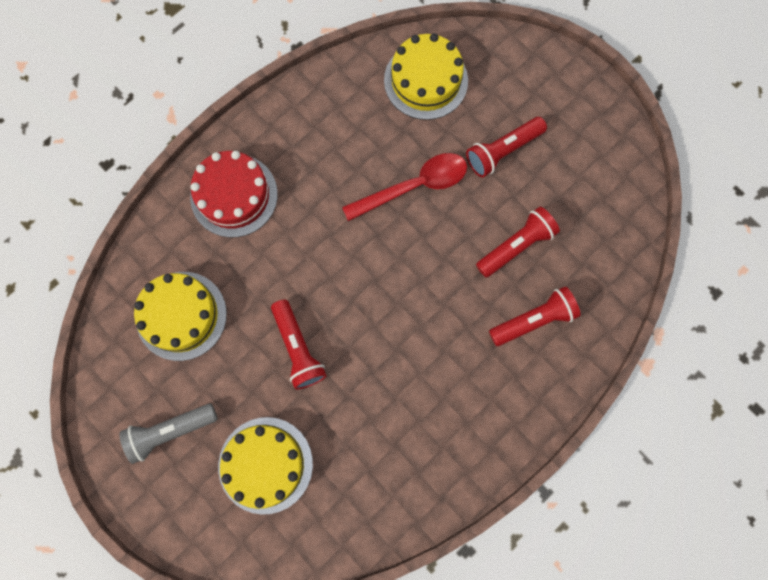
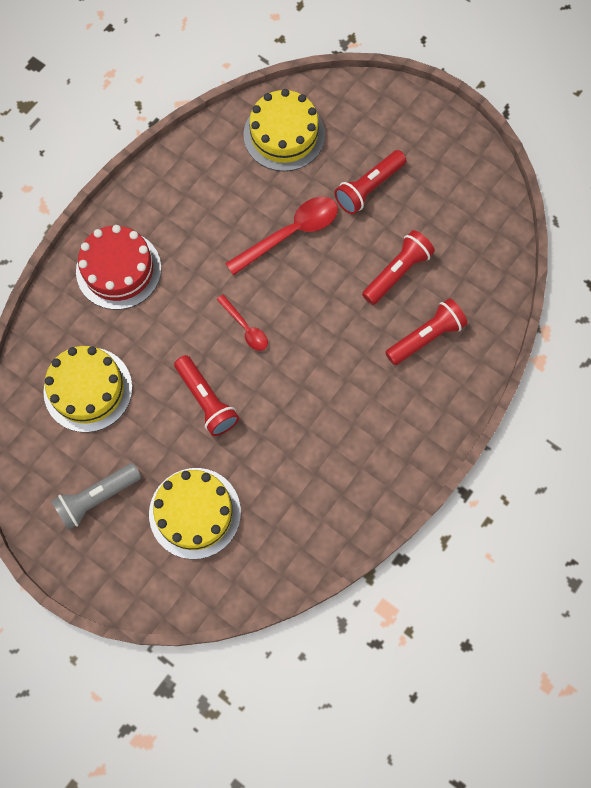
camera: 10 degrees left, 5 degrees down
(351, 278) = (245, 328): none -> red spoon

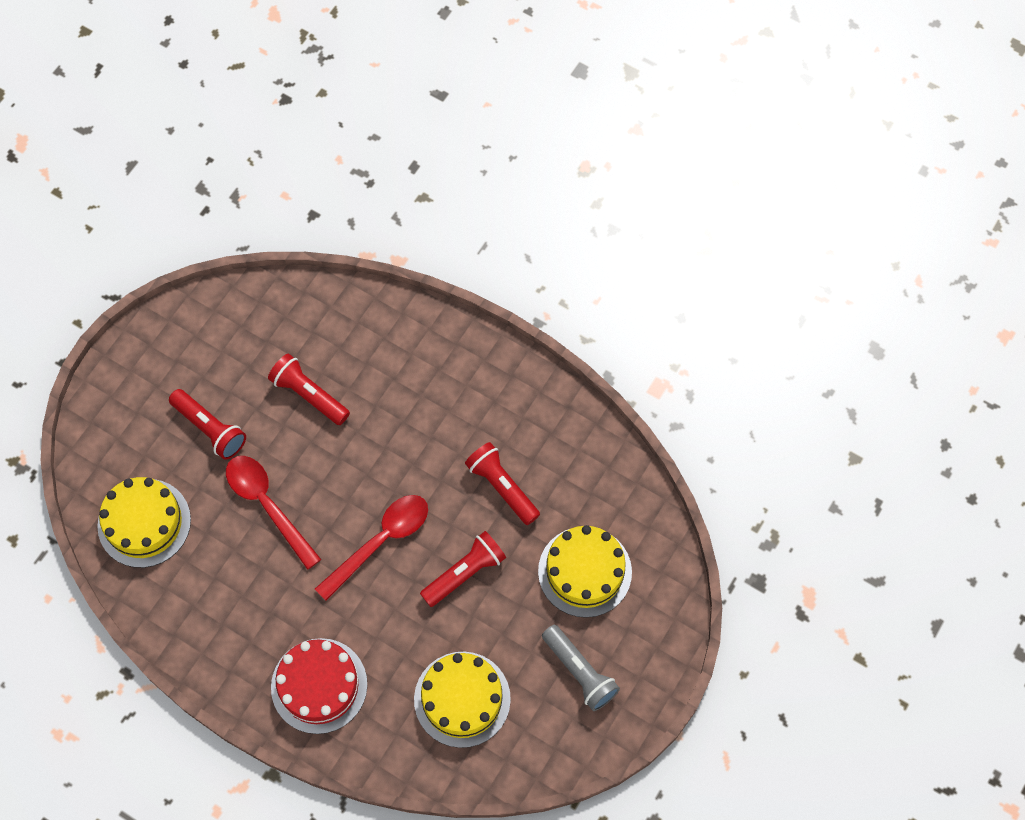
camera: 95 degrees left, 5 degrees down
(245, 328) = (380, 542): red spoon -> red spoon, size x1.78
(425, 337) = (380, 364): red flashlight -> red flashlight (502, 487)

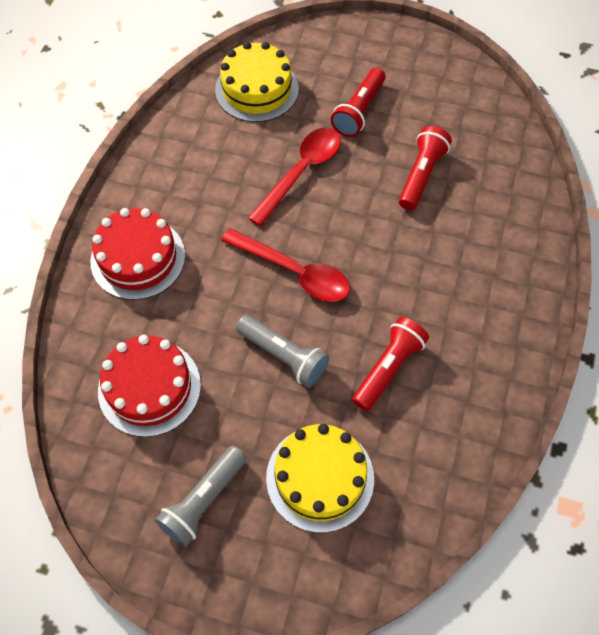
camera: 75 degrees right, 5 degrees down
(462, 699) = (149, 387): yellow cake -> red cake
(464, 573) = (283, 356): red flashlight -> grey flashlight

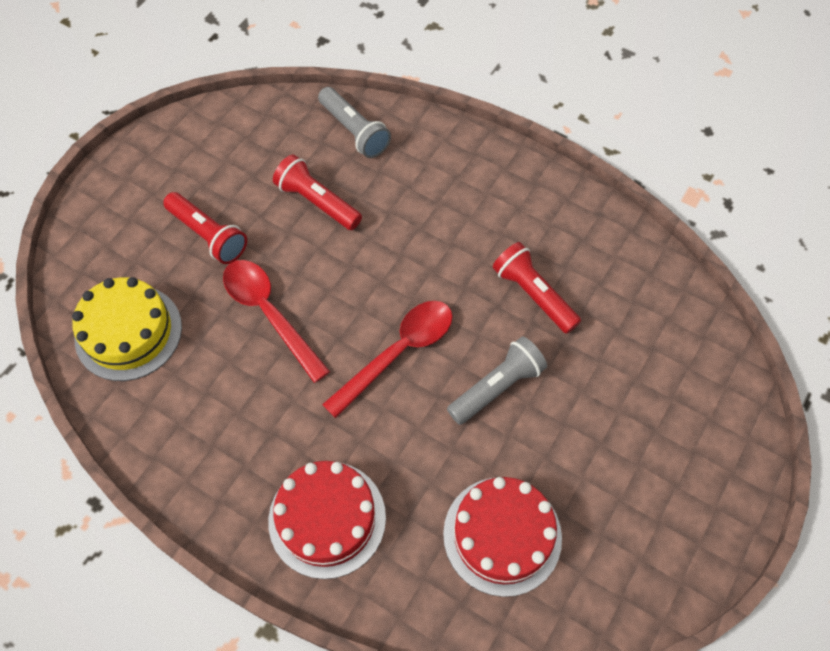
camera: 75 degrees left, 0 degrees up
(204, 500) = (642, 502): grey flashlight -> grey flashlight (354, 131)
(320, 477) = (636, 385): yellow cake -> none

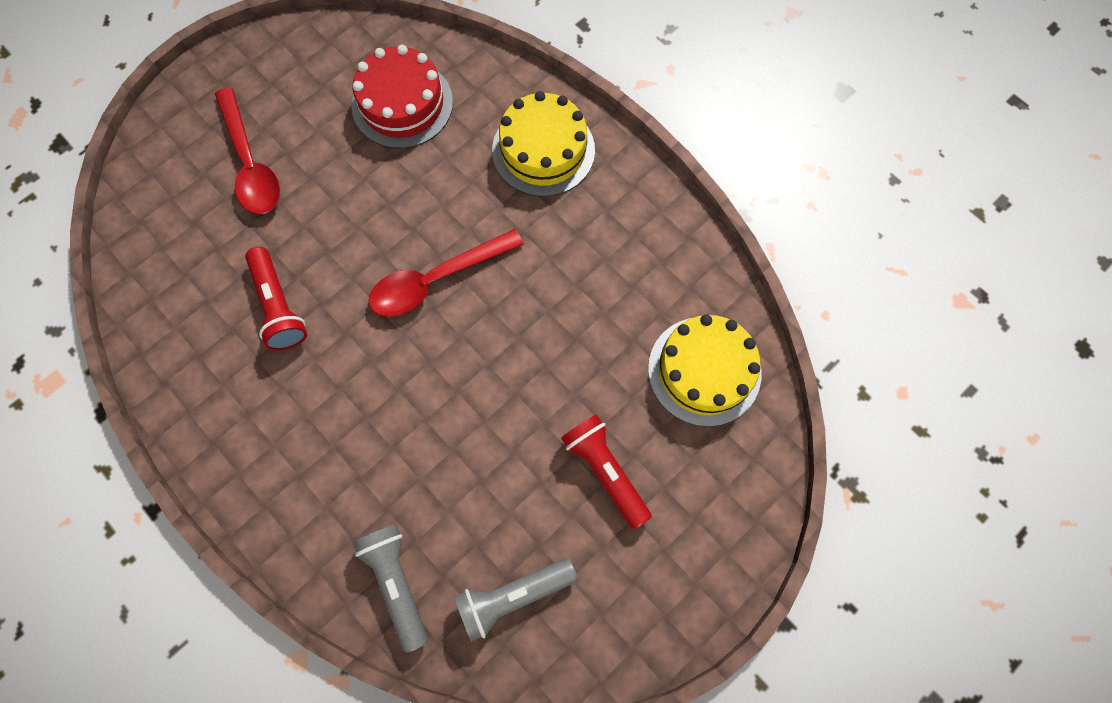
camera: 165 degrees left, 10 degrees up
(270, 314) = (554, 354): red spoon -> red spoon (250, 163)
(317, 202) = (470, 484): red flashlight -> none
(327, 518) = (543, 150): red cake -> yellow cake
(496, 387) = (356, 223): grey flashlight -> grey flashlight (513, 596)

